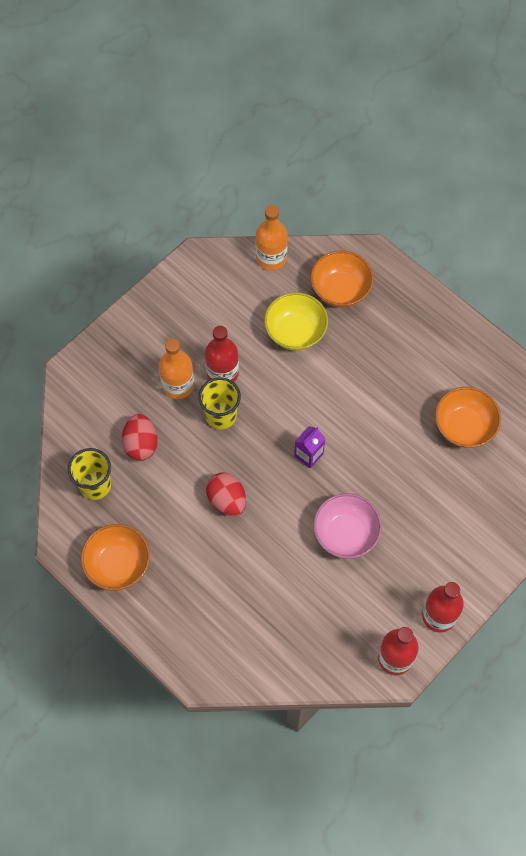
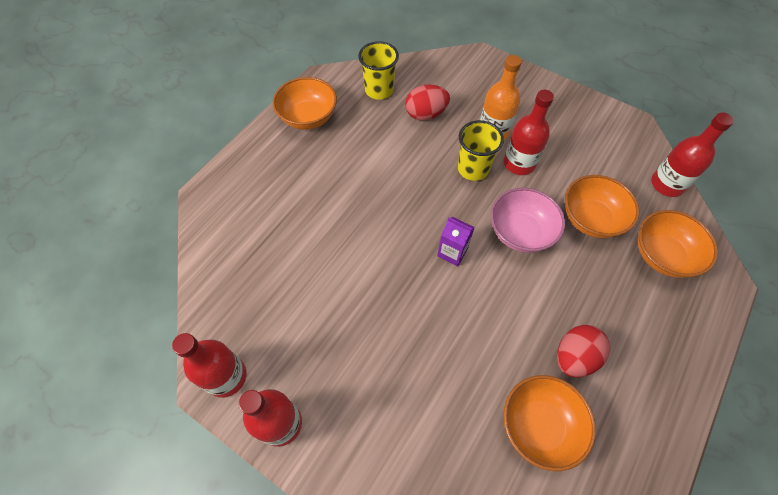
camera: 80 degrees right, 5 degrees down
(227, 500) = (385, 188): red egg -> red egg (574, 357)
(271, 258) = (667, 184): orange bottle -> red bottle
(295, 332) = (591, 219): yellow bowl -> orange bowl
(346, 534) = (368, 302): pink bowl -> pink bowl (520, 232)

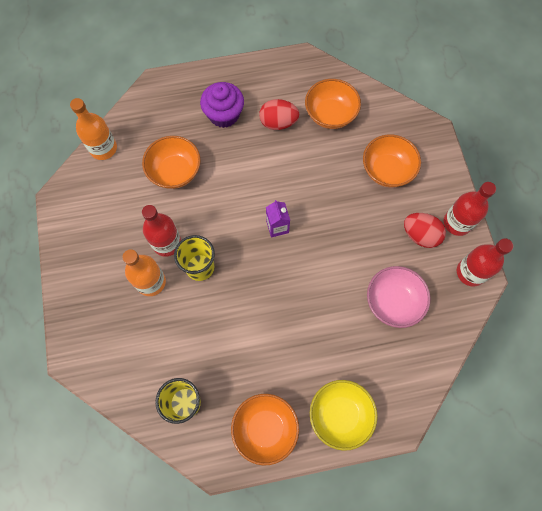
camera: 135 degrees left, 10 degrees up
(259, 164) = (340, 415): none -> yellow bowl
(425, 114) = (178, 343): red egg -> red egg (420, 235)
(520, 232) = (224, 201): pink bowl -> pink bowl (393, 301)
(630, 312) = (224, 114): none -> purple cupcake
(662, 255) = (167, 121): orange bowl -> orange bowl (387, 170)
(667, 184) = (103, 148): red bottle -> orange bottle

